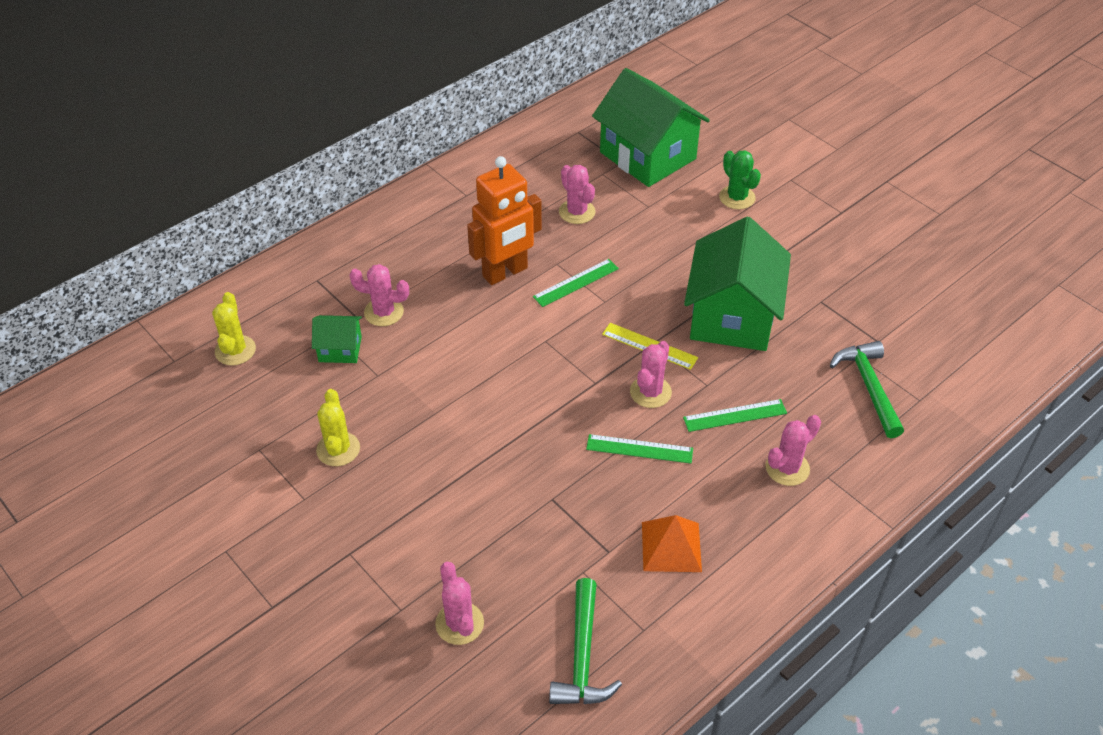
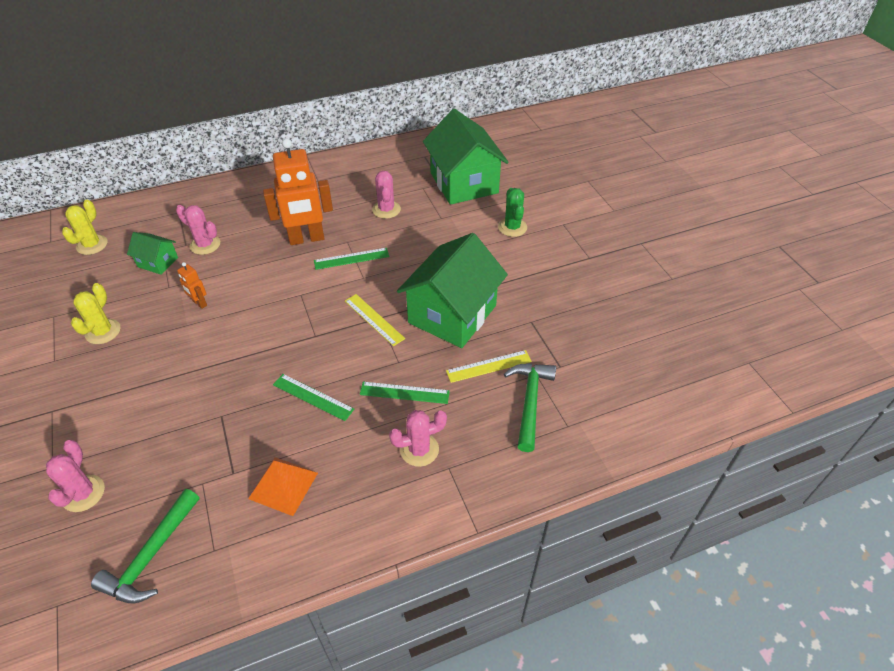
camera: 20 degrees right, 0 degrees up
(431, 384) = (199, 303): none -> orange robot
(650, 392) = (351, 355): pink cactus -> none
(805, 362) = (488, 366): none -> yellow ruler

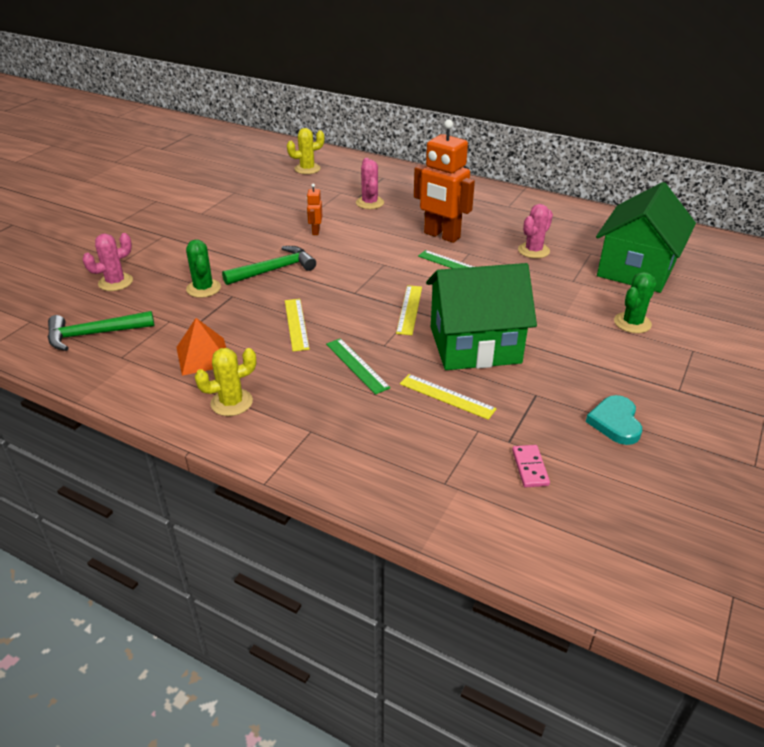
camera: 50 degrees right, 10 degrees down
(103, 331) = (244, 214): yellow cactus -> yellow cactus (231, 402)
(158, 262) = (328, 197): green house -> none
(184, 430) = (203, 288): none -> green cactus
(313, 397) = (296, 324): green ruler -> yellow ruler
(419, 449) = (310, 404): pink cactus -> none
(530, 401) = (440, 442): green hammer -> green hammer (274, 270)
(589, 306) = (615, 422): none -> turquoise heart
(591, 373) = (530, 468): none -> pink domino

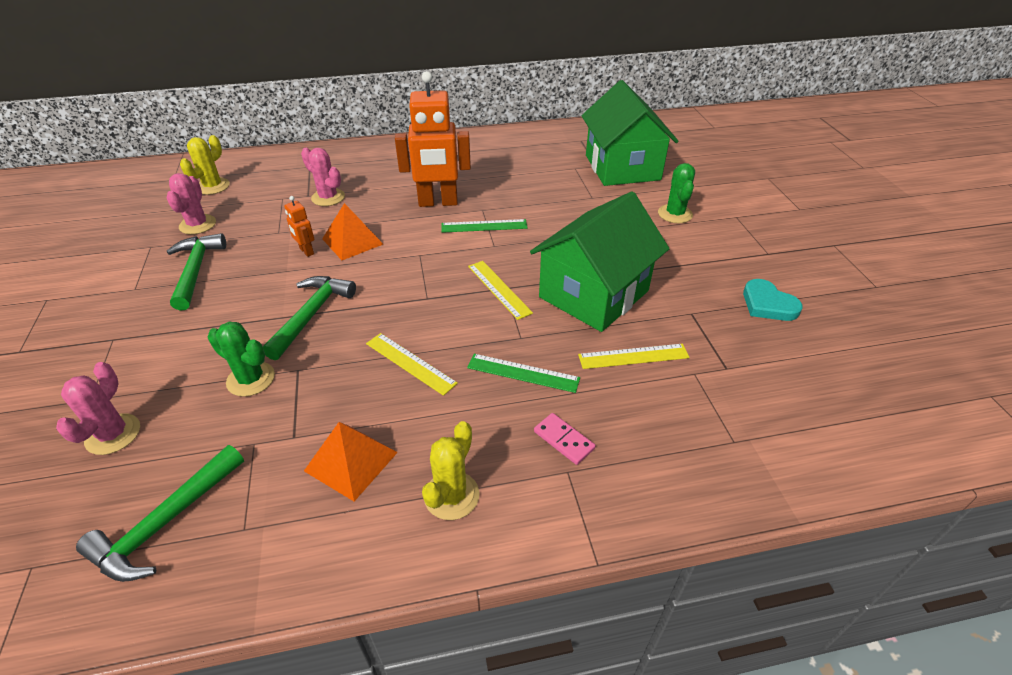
camera: 40 degrees left, 5 degrees up
(242, 216) = (196, 270): none -> green hammer
(351, 237) = (352, 241): none -> orange pyramid
(530, 468) = (769, 382): pink domino -> pink domino (564, 440)
(533, 250) = (531, 184): pink cactus -> pink cactus (197, 225)

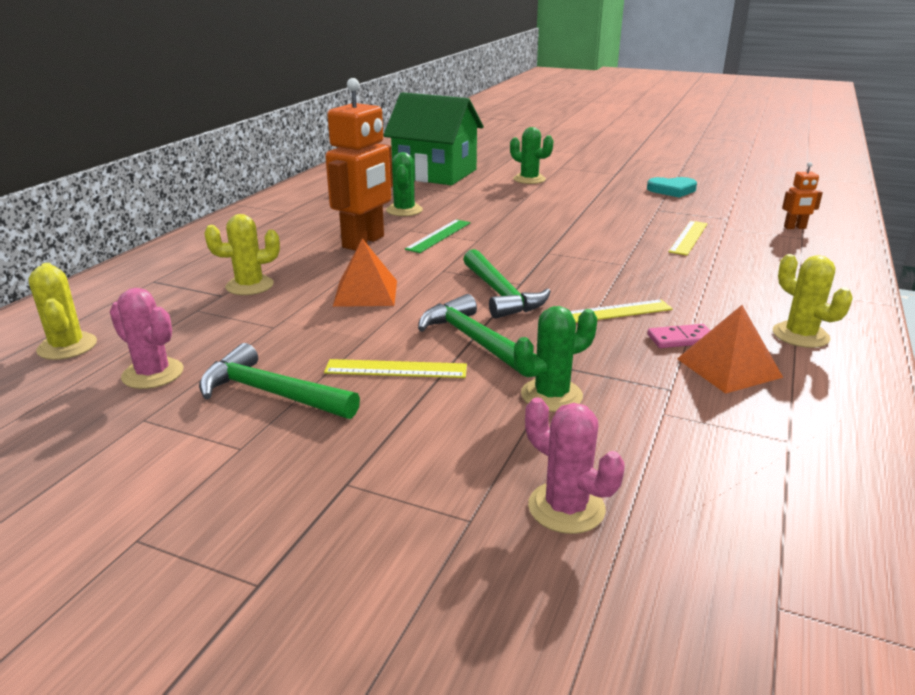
camera: 55 degrees left, 15 degrees down
(165, 523) = (755, 488): green hammer -> green hammer (501, 294)
(306, 251) = (344, 319): orange robot -> orange robot (795, 228)
(328, 197) = (249, 286): pink cactus -> yellow cactus
(499, 289) = (546, 254): yellow ruler -> yellow ruler (396, 369)
(519, 190) = (404, 210): none -> green cactus
(523, 373) = (671, 274): green ruler -> none
(564, 440) = (764, 282): pink domino -> pink domino (681, 339)
(593, 294) = (598, 228): green house -> none

